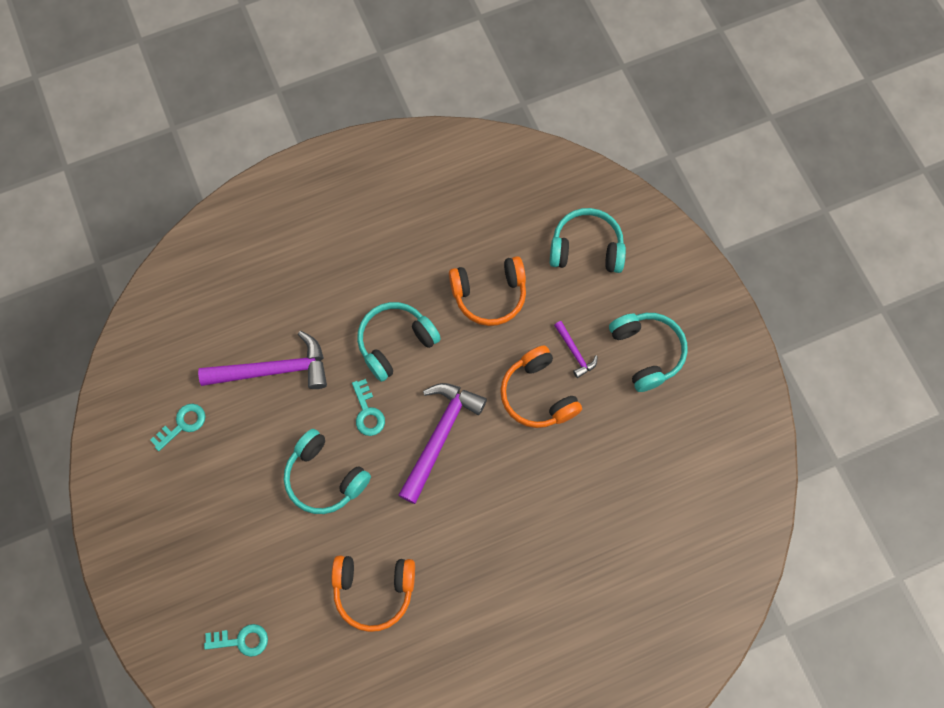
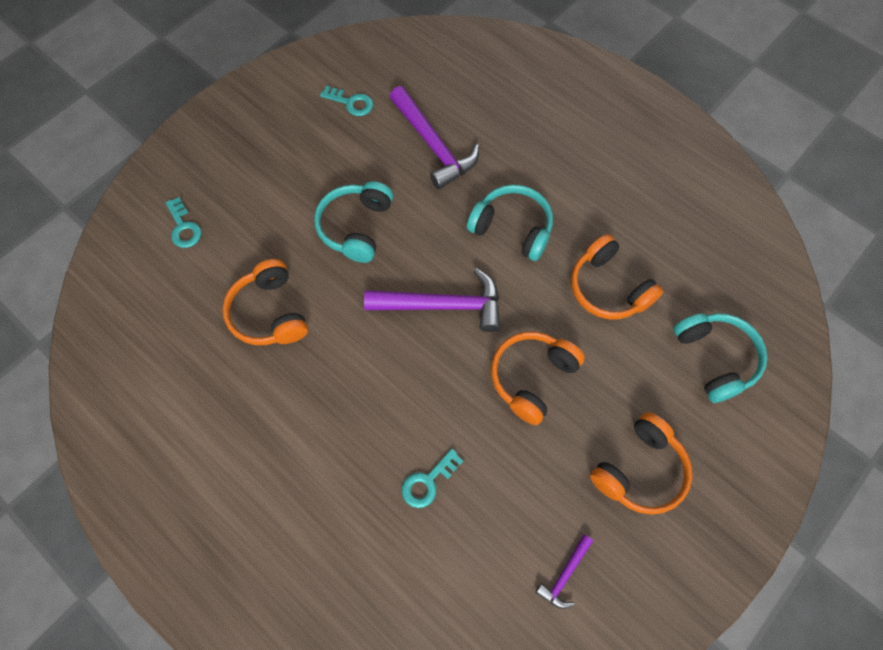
camera: 65 degrees right, 5 degrees down
(367, 412) = (433, 234): turquoise key -> turquoise key (428, 482)
(574, 352) = (596, 395): purple hammer -> purple hammer (565, 575)
(646, 352) = (640, 470): turquoise headphones -> orange headphones

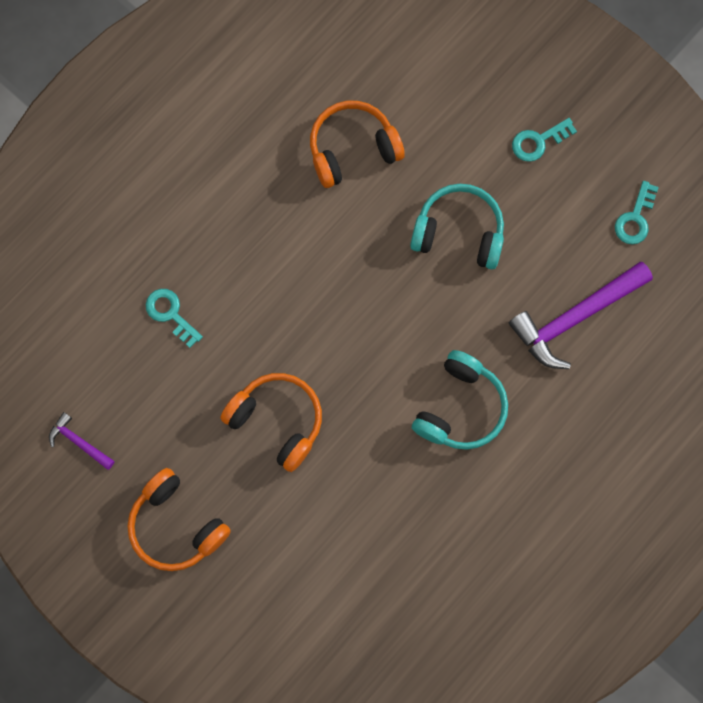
camera: 90 degrees right, 10 degrees up
(184, 227) = (455, 50): turquoise key -> turquoise key (538, 141)
(442, 305) = (361, 328): purple hammer -> none
(608, 288) = (383, 512): orange headphones -> none
(715, 358) = (297, 624): turquoise headphones -> none

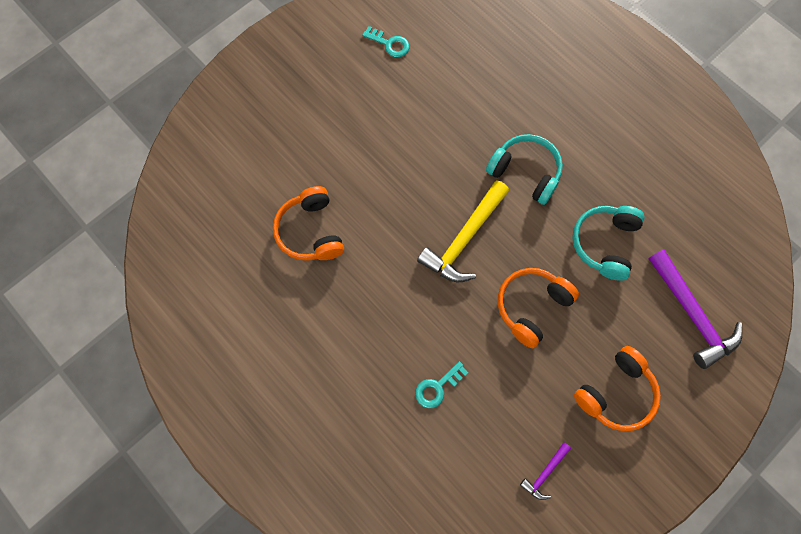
camera: 85 degrees left, 5 degrees down
(360, 334) = (464, 239): none -> yellow hammer
(459, 232) = (388, 160): turquoise headphones -> turquoise headphones (604, 244)
(538, 141) = (322, 99): turquoise key -> none
(575, 317) = (461, 90): purple hammer -> purple hammer (691, 314)

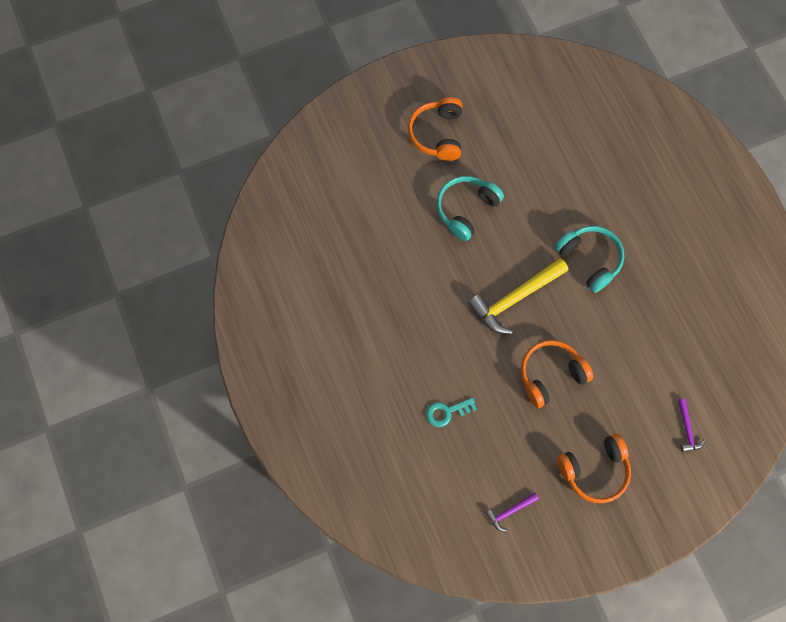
camera: 20 degrees right, 0 degrees up
(310, 231) = (387, 248): orange headphones -> orange headphones (437, 134)
(389, 44) = (513, 106): turquoise key -> none
(604, 244) = (635, 344): turquoise headphones -> turquoise headphones (466, 209)
(691, 314) = (687, 429): purple hammer -> purple hammer, size x0.48

